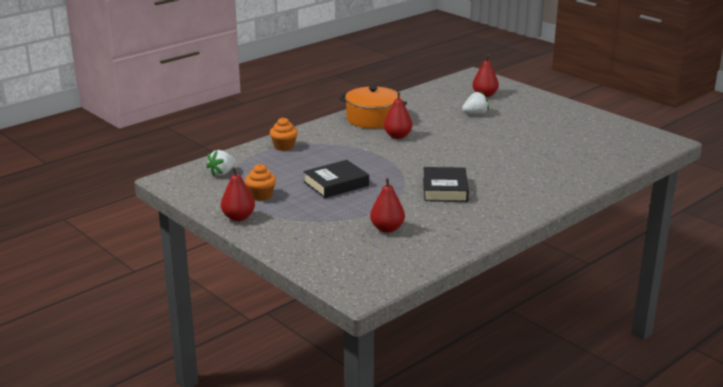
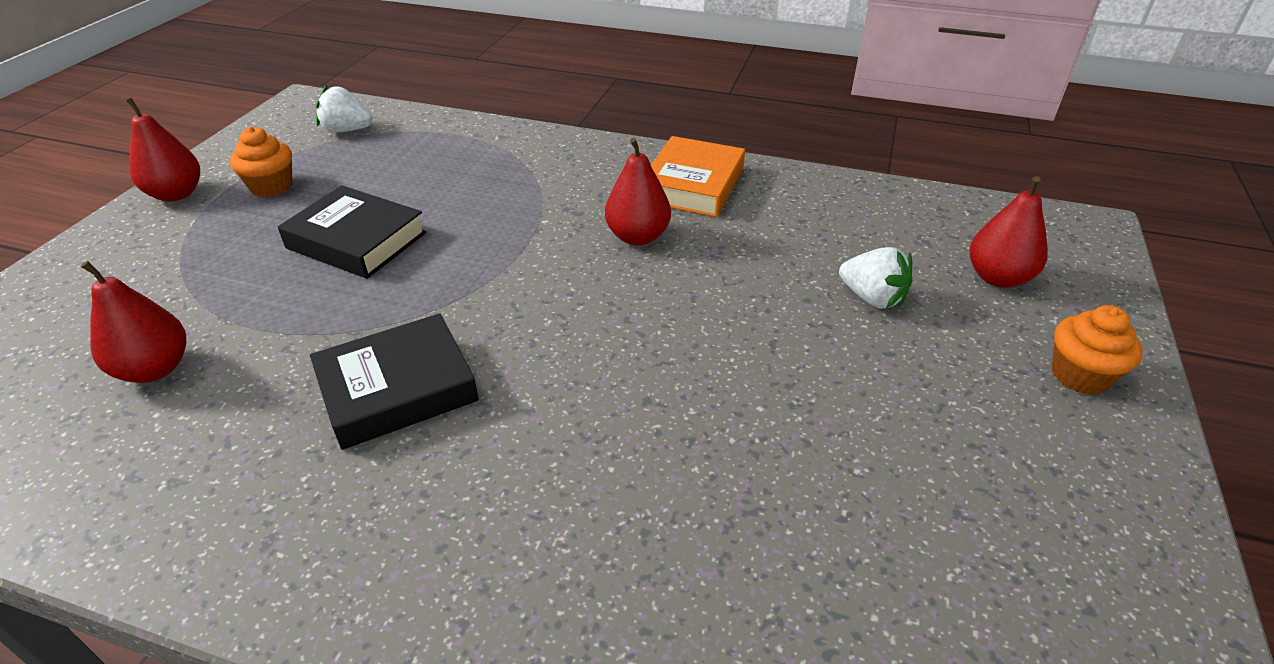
camera: 60 degrees right, 15 degrees up
(284, 147) = (488, 145): orange cupcake -> orange cupcake (1080, 375)
(372, 119) = (693, 185): orange pot -> orange book

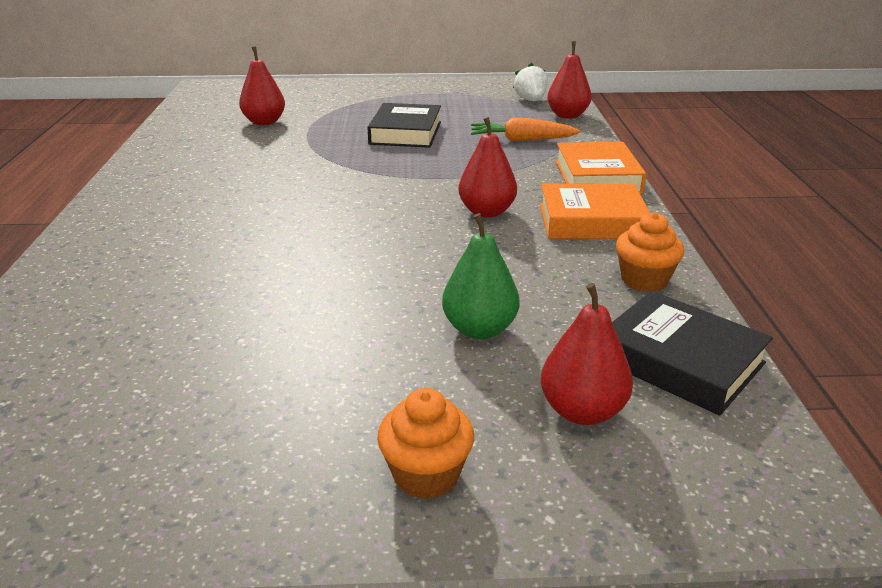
camera: 70 degrees right, 10 degrees down
(176, 194) = (415, 85): red pear -> red pear (567, 115)
(271, 187) = (444, 101): orange cupcake -> orange cupcake (644, 280)
(397, 389) = (271, 175): black book -> black book (679, 361)
(464, 168) = (521, 140): none -> orange carrot
(597, 154) = (597, 177): none -> orange book
(872, 298) = (479, 329): white strawberry -> green pear

